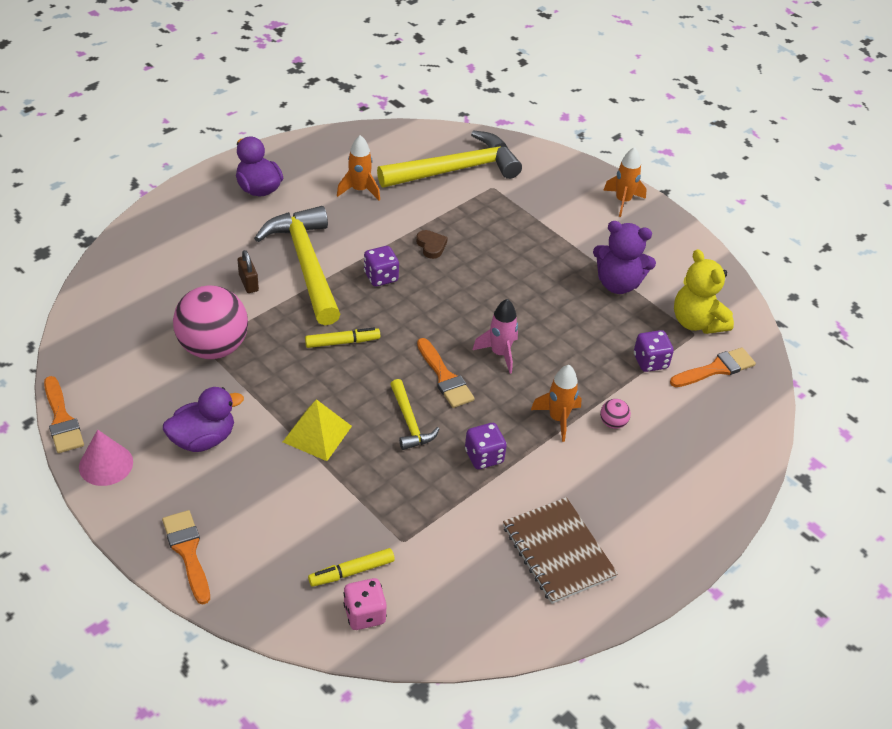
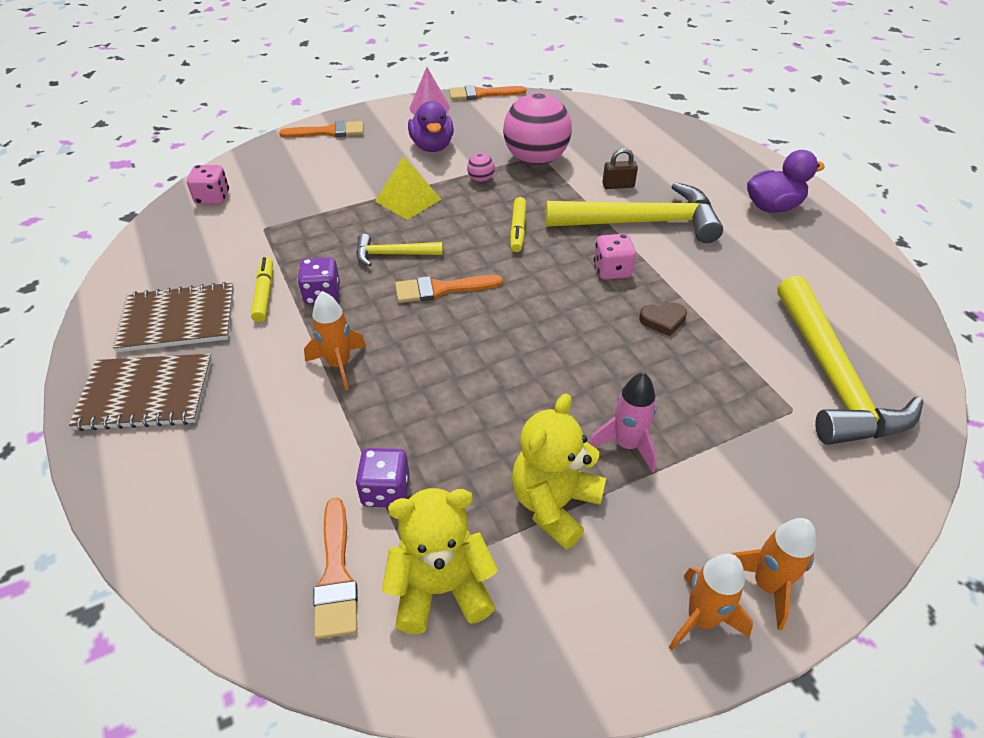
camera: 110 degrees right, 0 degrees up
(352, 572) = (255, 198): yellow marker -> yellow marker (264, 294)
(359, 190) = (775, 279): orange rocket -> orange rocket (701, 619)
(381, 277) = (612, 270): purple dice -> pink dice
(500, 353) = (459, 340): pink rocket -> pink rocket (626, 445)
(613, 423) = (306, 414): pink ball -> pink ball (481, 179)
(618, 284) = (554, 504): purple teddy bear -> yellow teddy bear
(644, 532) = (146, 394): none -> brown notebook

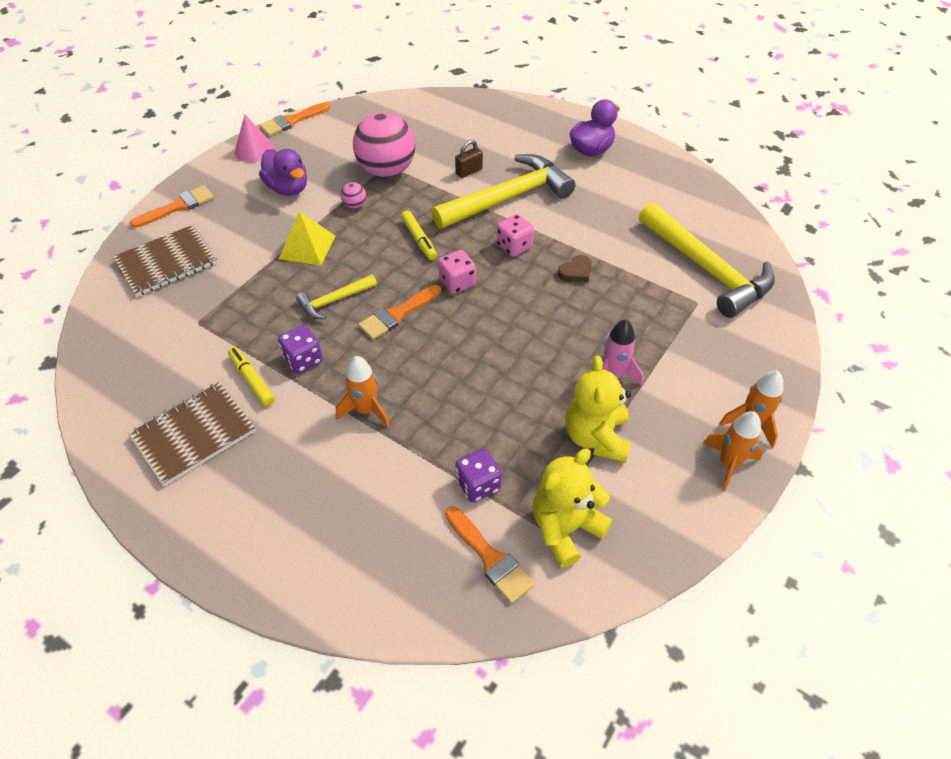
camera: 30 degrees left, 5 degrees up
(146, 394) = (224, 507): brown notebook -> brown notebook (167, 262)
(213, 198) = (121, 313): pink dice -> pink dice (457, 282)

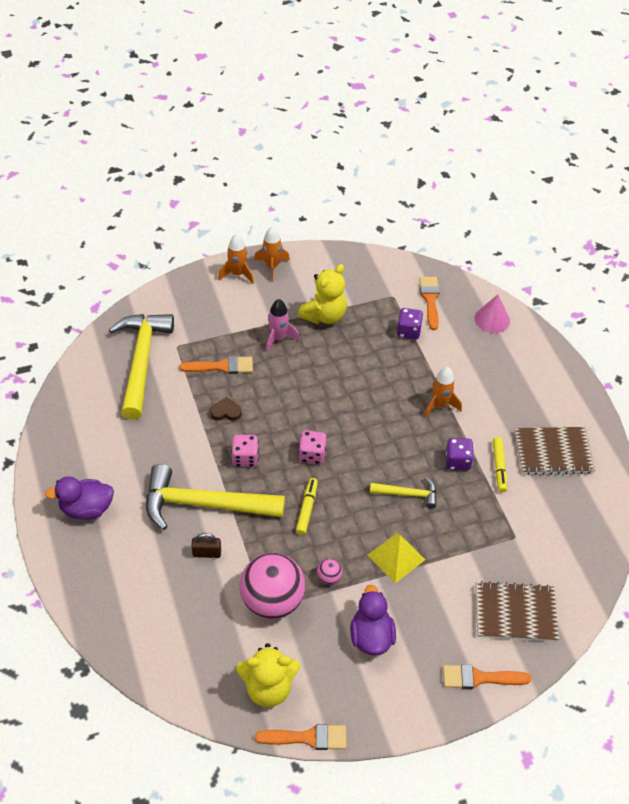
camera: 145 degrees left, 0 degrees up
(254, 150) = (371, 715): pink cone -> pink cone (492, 319)
(397, 314) = (372, 456): orange brush -> orange brush (222, 366)
(565, 528) = (382, 289): yellow teddy bear -> yellow teddy bear (268, 688)

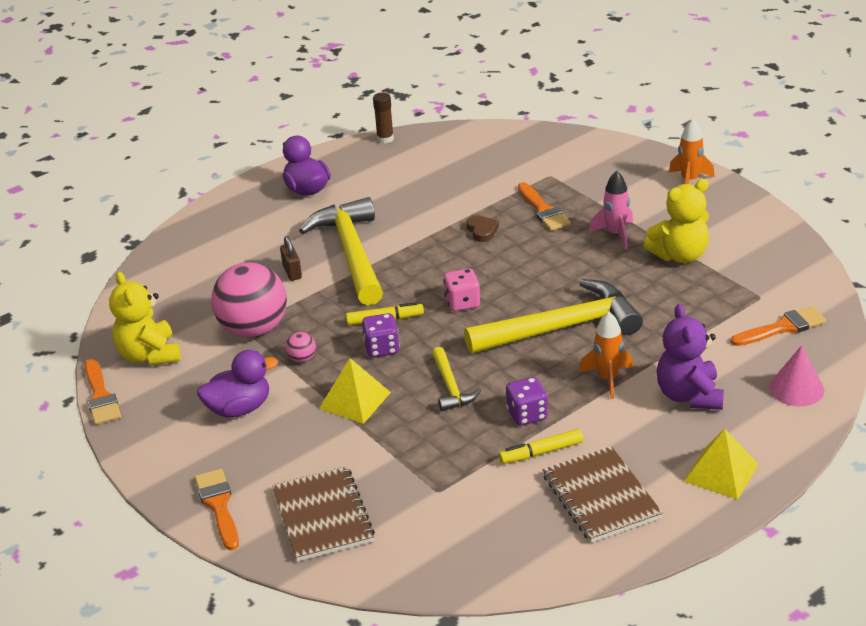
camera: 75 degrees right, 15 degrees down
(44, 430) = (385, 139): none -> brown glue stick
(141, 361) = (511, 162): yellow hammer -> yellow hammer (561, 327)
(245, 458) = (428, 260): pink dice -> none
(272, 267) = (723, 199): orange rocket -> none
(324, 315) = (679, 255): yellow teddy bear -> yellow teddy bear turned 45 degrees counterclockwise
(408, 331) = (710, 324): purple dice -> purple dice (382, 348)
(475, 371) = (689, 395): none -> purple teddy bear
(553, 386) = (721, 472): none -> yellow pyramid

